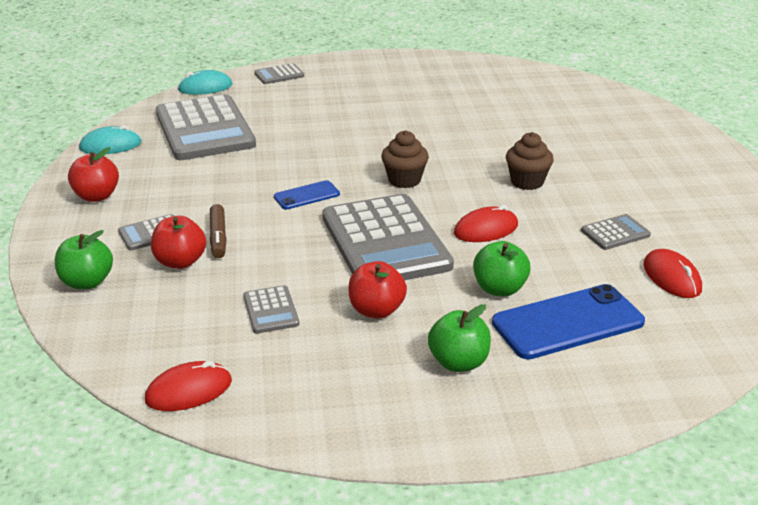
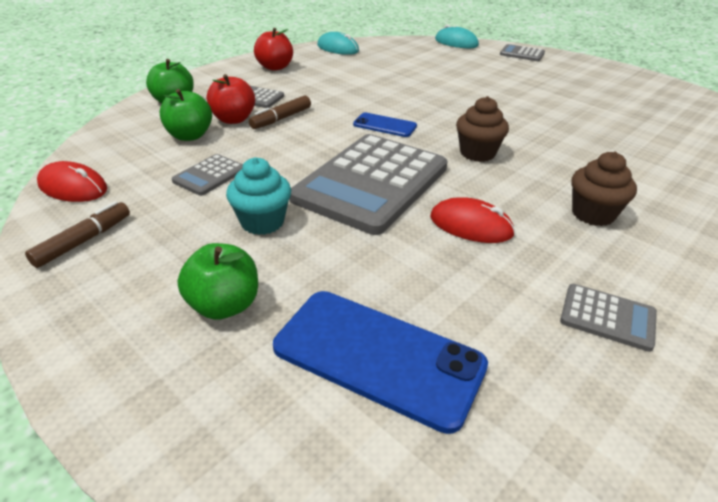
camera: 50 degrees right, 5 degrees up
(204, 129) = (406, 62): grey calculator -> none
(295, 406) = (84, 241): none -> brown marker
(376, 310) = (262, 222): red apple -> turquoise cupcake
(499, 289) = (381, 277): green apple -> green apple (190, 136)
(672, 277) = (594, 415): red mouse -> none

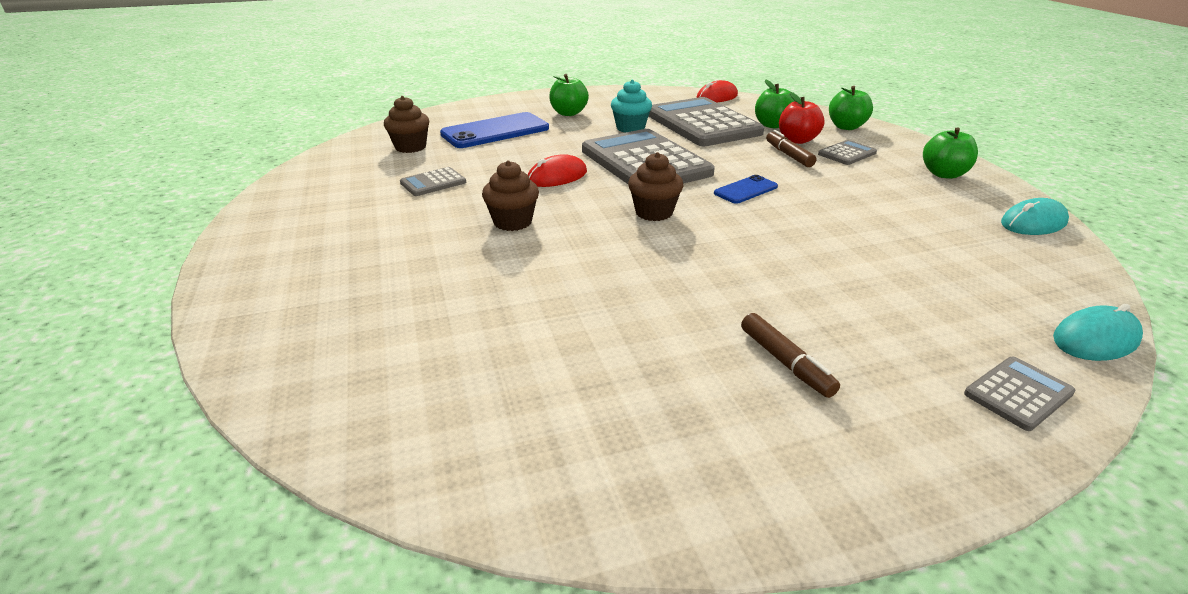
camera: 120 degrees right, 5 degrees down
(84, 241) = (655, 96): brown marker -> brown marker (785, 362)
(209, 175) = (702, 124): grey calculator -> grey calculator, size x2.33
(275, 67) = (944, 174): red apple -> green apple
(549, 436) = (410, 147): none -> brown cupcake

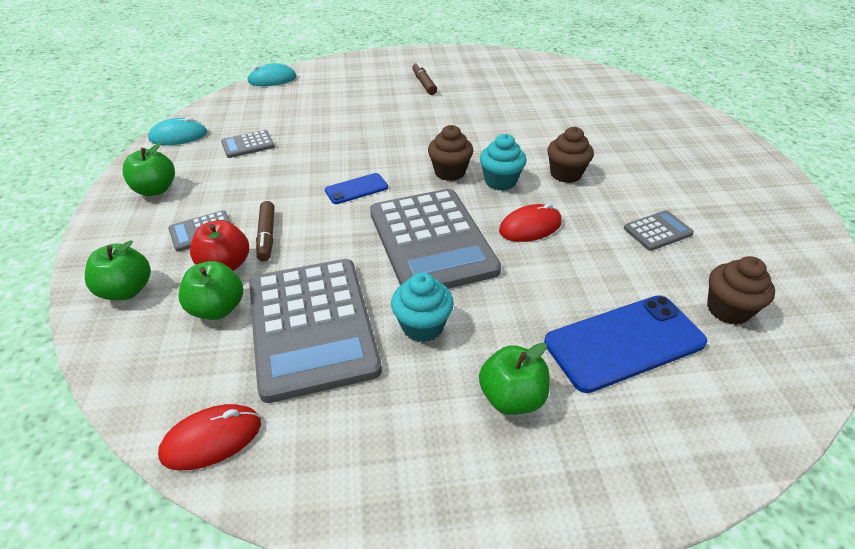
camera: 170 degrees left, 10 degrees up
(591, 208) = (500, 181): none -> turquoise cupcake
(1018, 393) = (338, 68): grey calculator -> grey calculator (248, 145)

